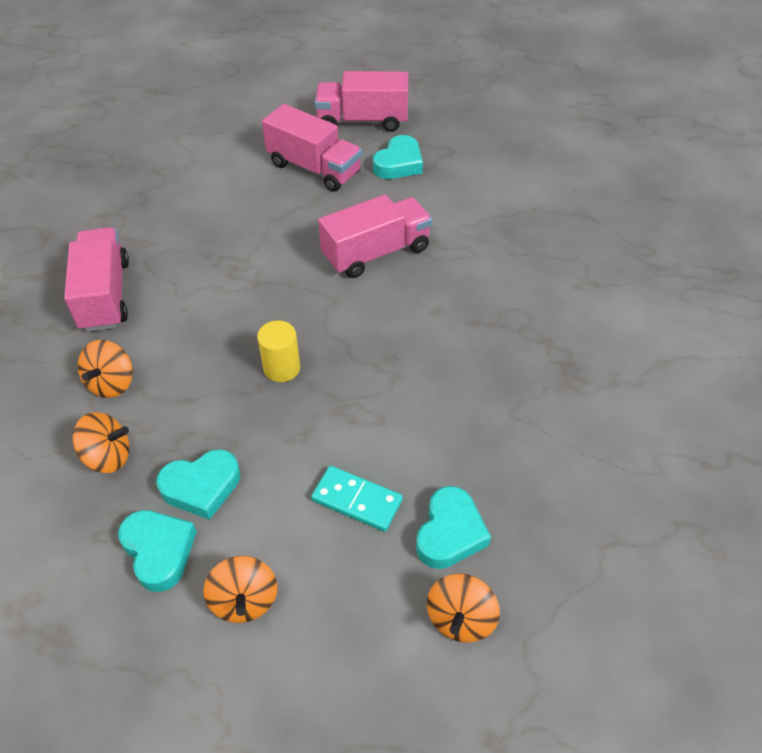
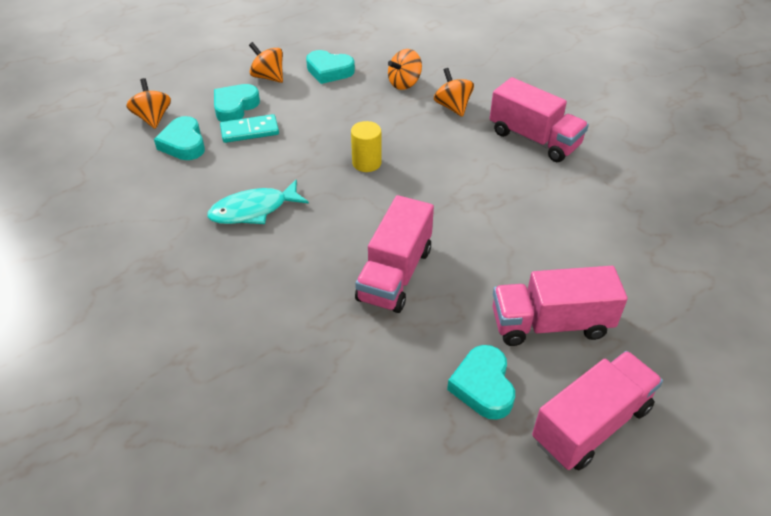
camera: 140 degrees right, 5 degrees down
(201, 487) = (340, 97): turquoise heart -> turquoise heart (235, 107)
(439, 381) = (253, 210): none -> turquoise fish

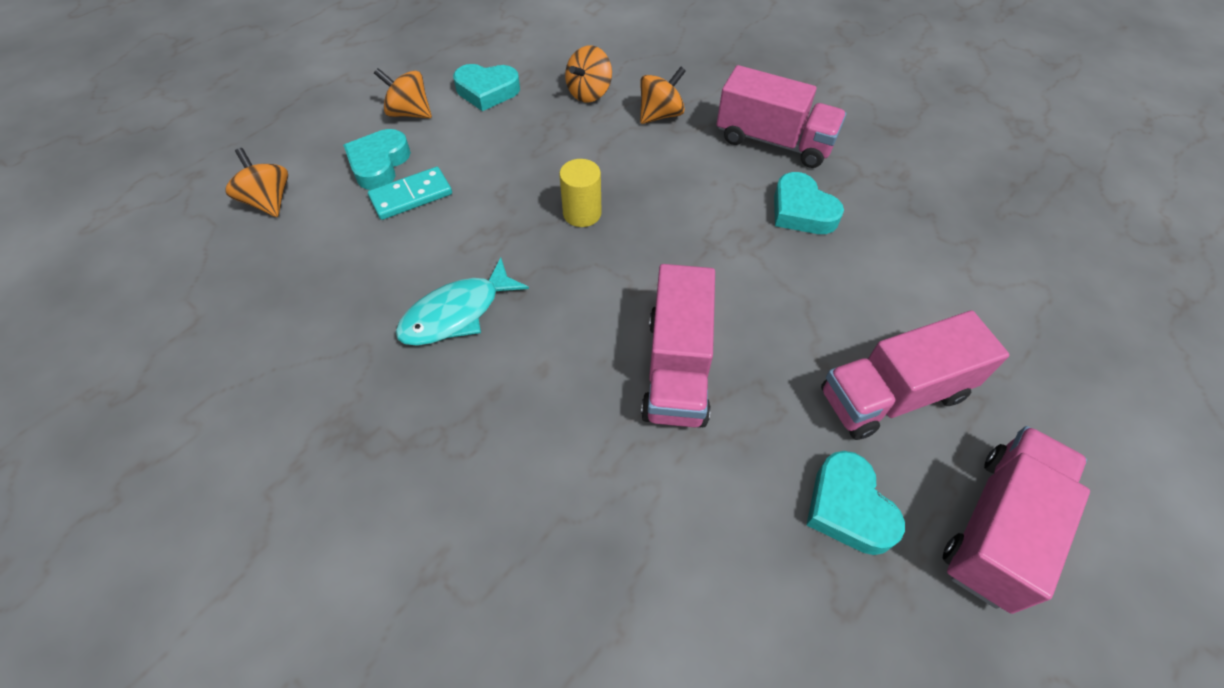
camera: 15 degrees left, 10 degrees up
(183, 144) = (325, 232): turquoise heart -> turquoise heart (801, 211)
(452, 107) = (660, 115): orange spinning top -> orange spinning top turned 90 degrees clockwise

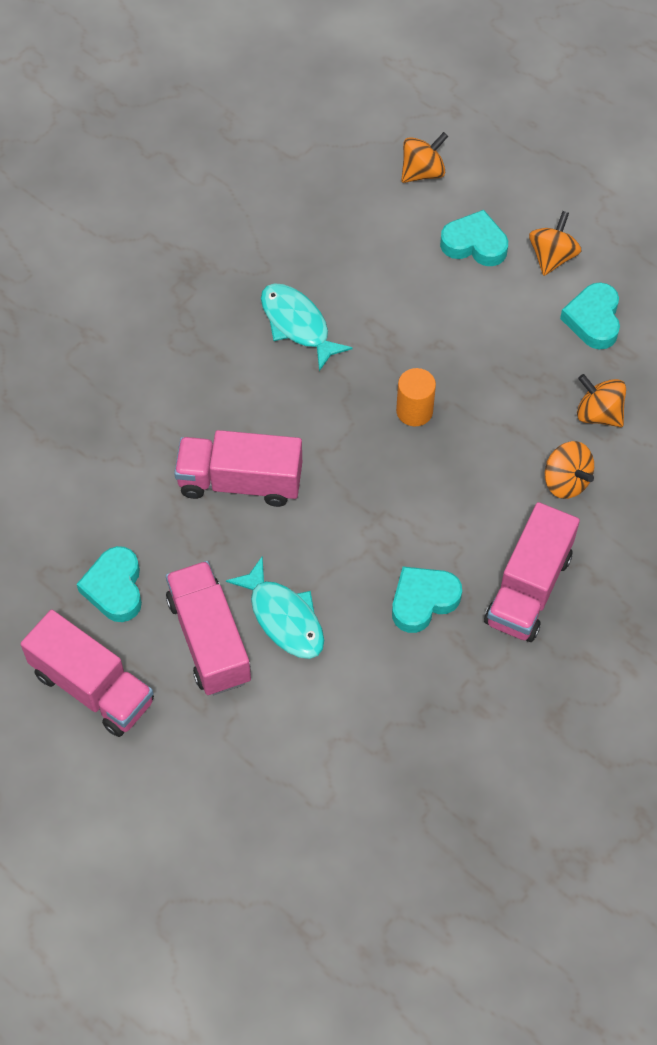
camera: 90 degrees right, 5 degrees up
(411, 196) = (432, 275): turquoise domino -> none
(582, 213) = (414, 411): yellow cylinder -> orange cylinder
(847, 323) = (284, 617): none -> turquoise fish
(848, 508) = (115, 588): turquoise heart -> turquoise heart turned 75 degrees counterclockwise

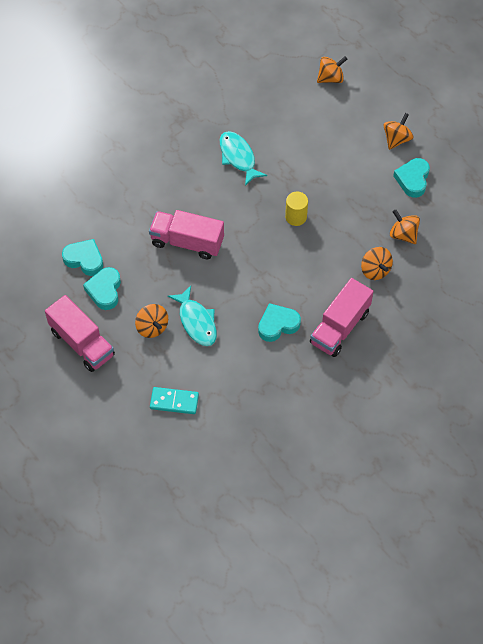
camera: 10 degrees right, 0 degrees up
(209, 639) = (152, 327): pink truck -> orange spinning top
(273, 765) = (174, 401): none -> turquoise domino
(414, 411) = (296, 217): orange cylinder -> yellow cylinder
(474, 244) = (352, 125): turquoise heart -> turquoise heart (84, 259)

